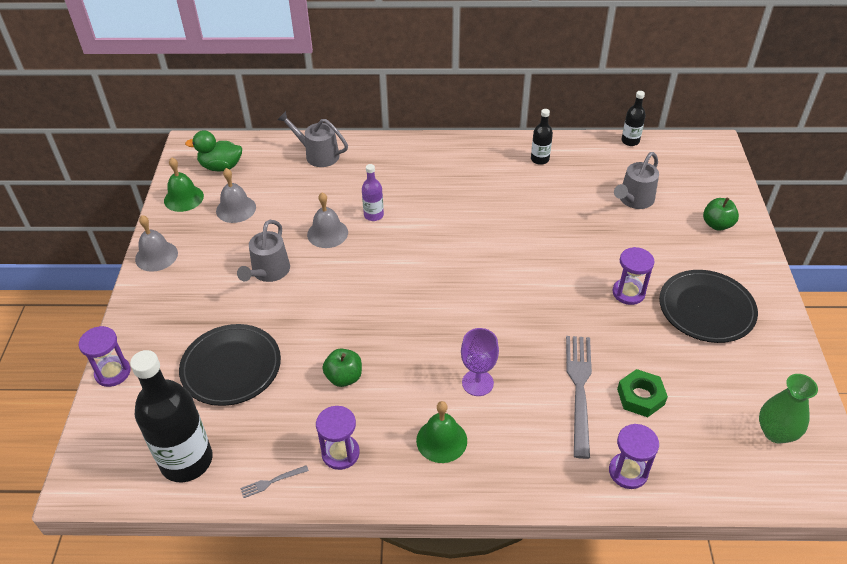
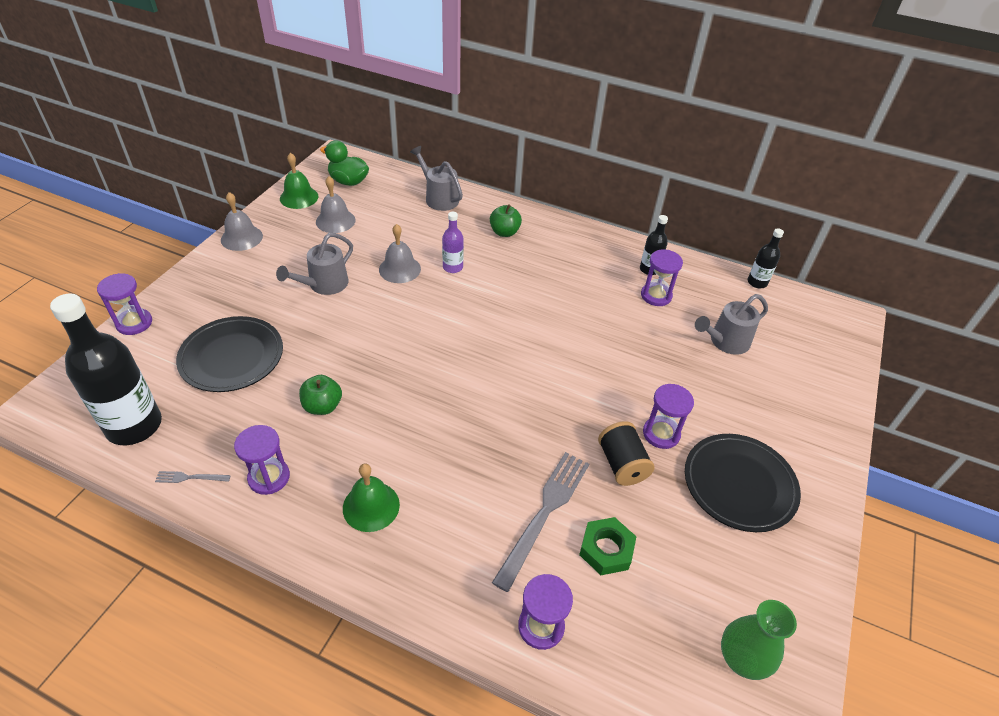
camera: 20 degrees right, 0 degrees up
(477, 383) = (444, 463): purple goblet -> none
(558, 180) = (656, 296): none -> purple hourglass
(614, 328) = (622, 464): none -> black spool
(717, 224) = (805, 399): green apple -> green apple (504, 232)

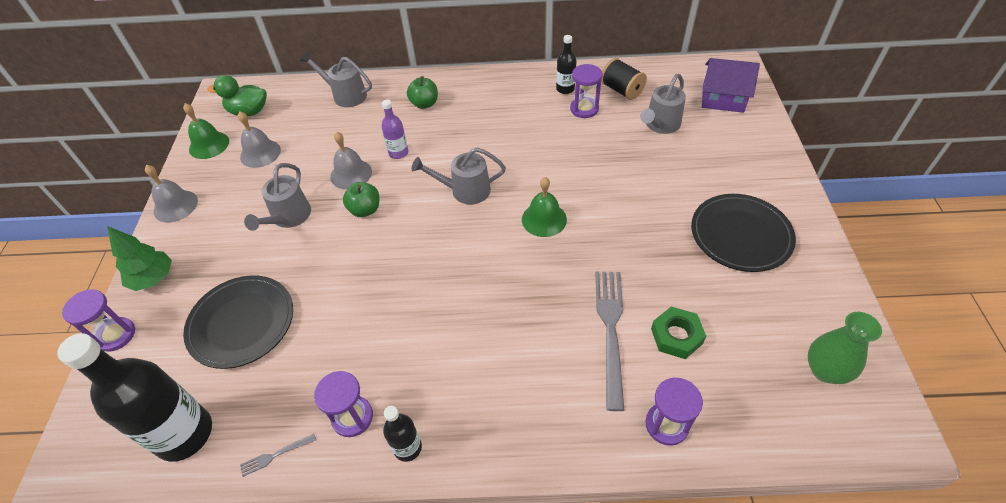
camera: 20 degrees left, 5 degrees up
(189, 290) = (153, 278): none -> green tree
(322, 406) = (360, 329): green apple -> green apple (365, 210)
(371, 506) = (462, 397): green bell -> green bell (544, 219)
(491, 325) = (465, 190): none -> grey watering can
(622, 464) = (645, 260): black spool -> black spool (621, 90)
(661, 434) = (659, 221): purple hourglass -> none
(757, 282) = (654, 67): black bottle -> black bottle (407, 447)
(812, 342) = (723, 98): none -> purple house

